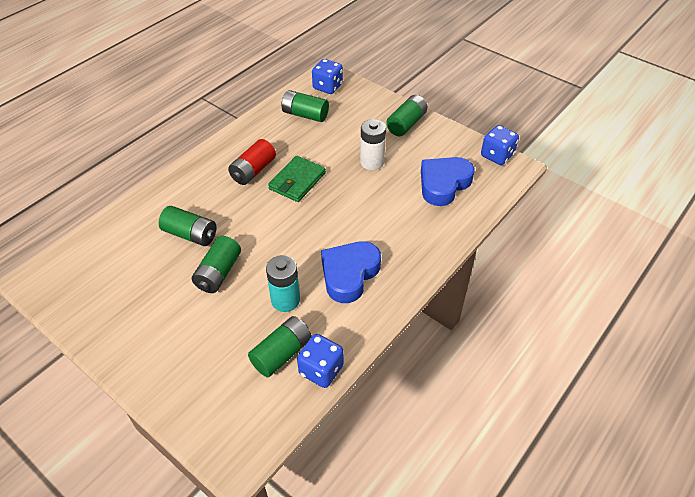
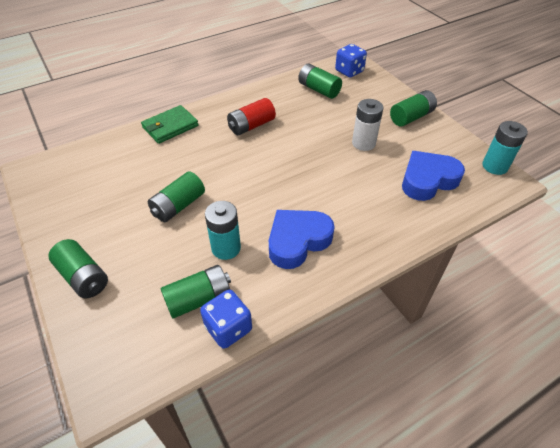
camera: 20 degrees right, 0 degrees up
(190, 234) = (172, 166): green battery -> green battery (83, 277)
(297, 181) = (286, 143): green wallet -> green wallet (170, 127)
(497, 155) = (494, 166): blue dice -> turquoise battery

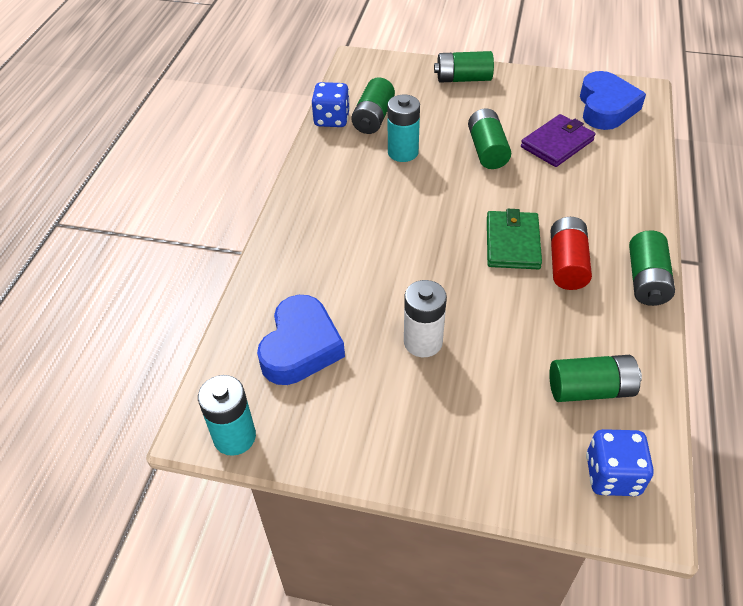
camera: 135 degrees right, 0 degrees up
(138, 178) = (557, 143): none -> purple wallet
(170, 127) = (632, 199): green wallet -> green wallet (512, 243)
(297, 241) = (357, 194): blue heart -> blue heart (606, 107)
(411, 117) = (415, 444): green battery -> green battery (646, 280)

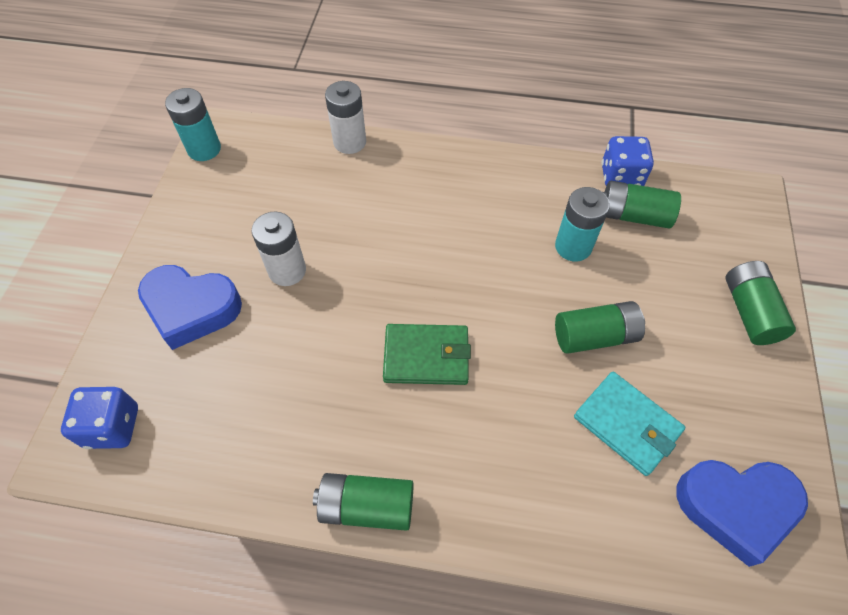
camera: 85 degrees right, 10 degrees up
(253, 296) = (350, 142): none -> white battery
(301, 347) = (289, 180): blue heart -> blue heart (191, 309)
(557, 143) = (627, 424): purple wallet -> turquoise wallet
(567, 264) = (393, 413): red battery -> none
(590, 389) = (213, 418): green battery -> none

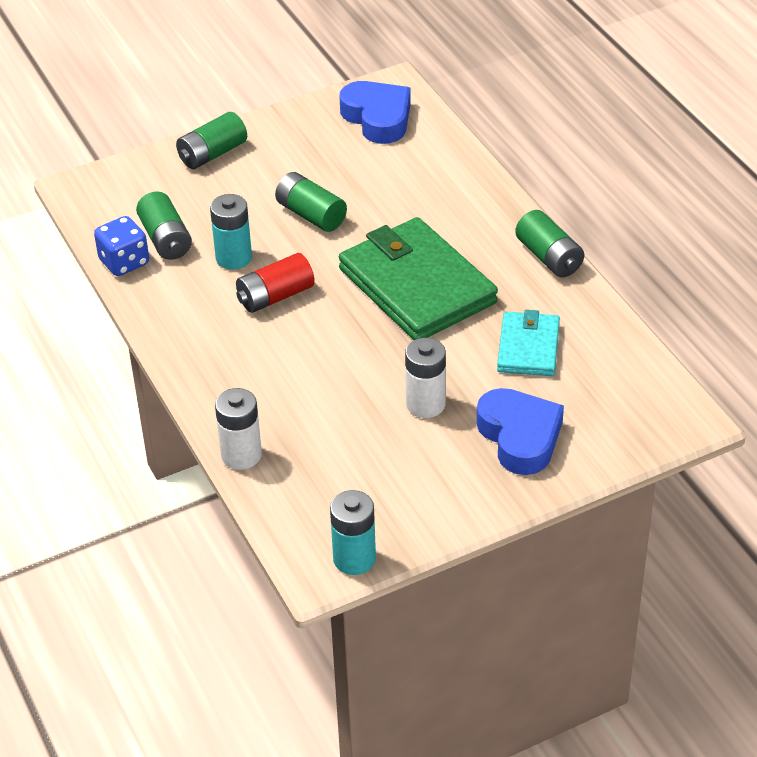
camera: 125 degrees left, 15 degrees down
(113, 426) = (647, 409): blue dice -> none
(426, 356) = (416, 286): green wallet -> green wallet, size x1.83
(499, 247) = (275, 296): none -> red battery
(627, 424) = (367, 176): turquoise wallet -> turquoise wallet (528, 347)

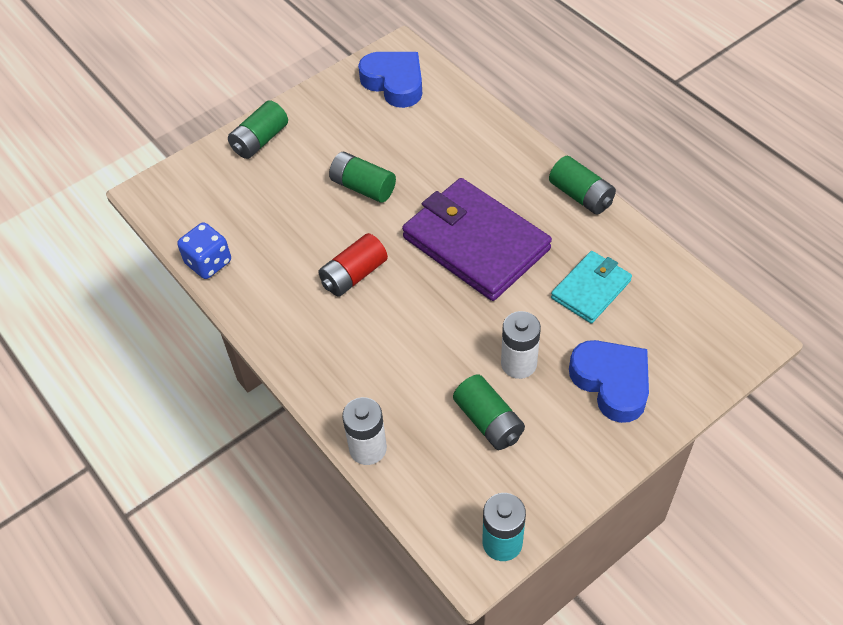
camera: 10 degrees left, 10 degrees up
(166, 239) = (240, 233): green battery -> green battery (489, 421)
(233, 258) = (306, 242): turquoise battery -> none
(416, 286) = (475, 243): green wallet -> purple wallet
(528, 347) = (591, 289): turquoise wallet -> turquoise wallet turned 45 degrees clockwise

